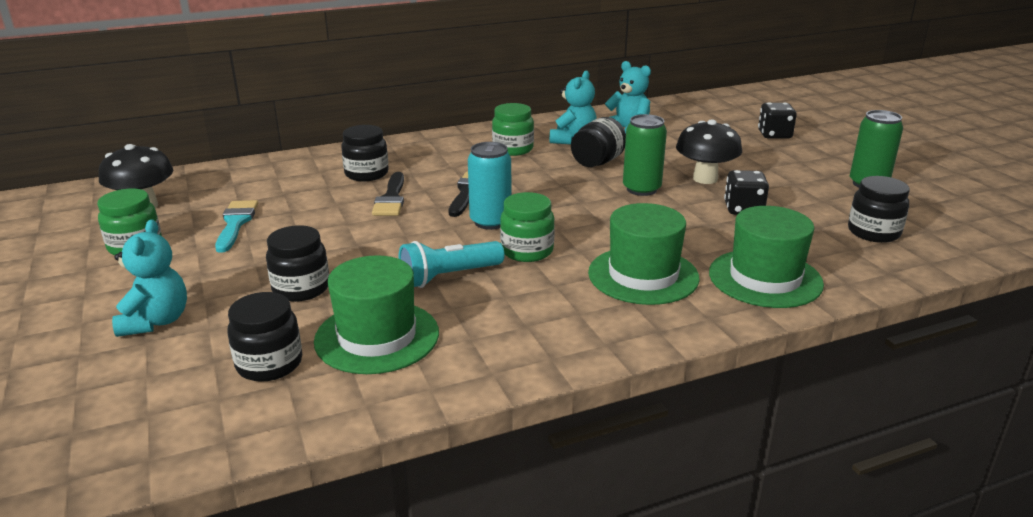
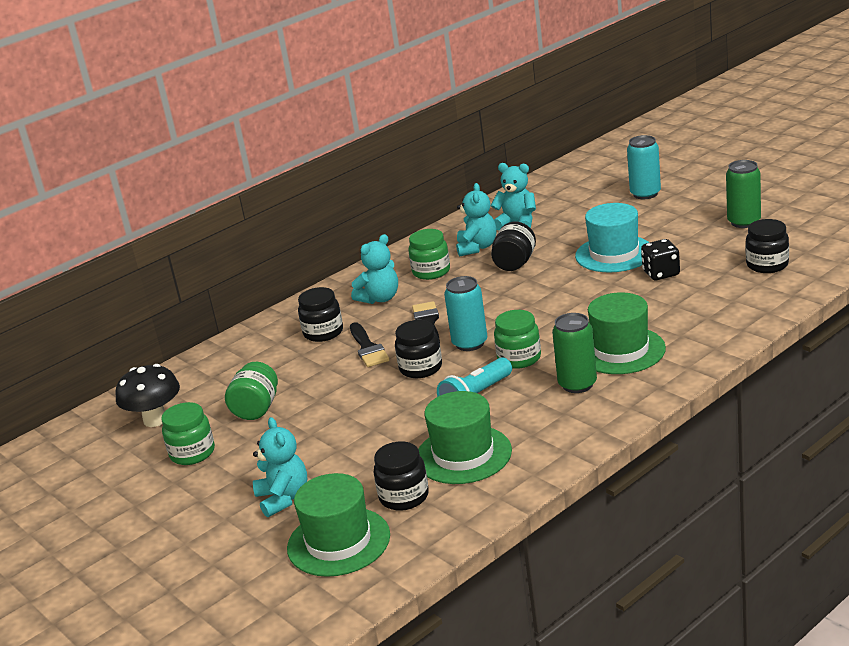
camera: 15 degrees left, 0 degrees up
(236, 223) = (256, 409): turquoise brush -> green jar
(301, 288) = (370, 441): black jar -> black jar (421, 368)
(445, 159) = (380, 298): none -> turquoise teddy bear
(641, 189) = (569, 278): green can -> green can (577, 384)
(705, 179) = (614, 254): black mushroom -> turquoise hat
(765, 278) = (709, 326): green hat -> green hat (338, 542)
(774, 135) = (645, 194): black dice -> turquoise can

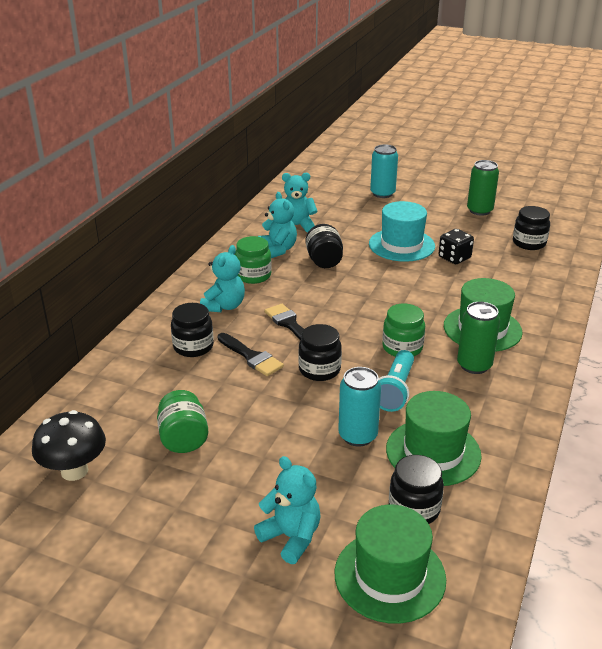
camera: 30 degrees left, 5 degrees up
(192, 453) = (147, 503): green jar -> none
(470, 343) = (345, 339): turquoise can -> turquoise can (357, 435)

